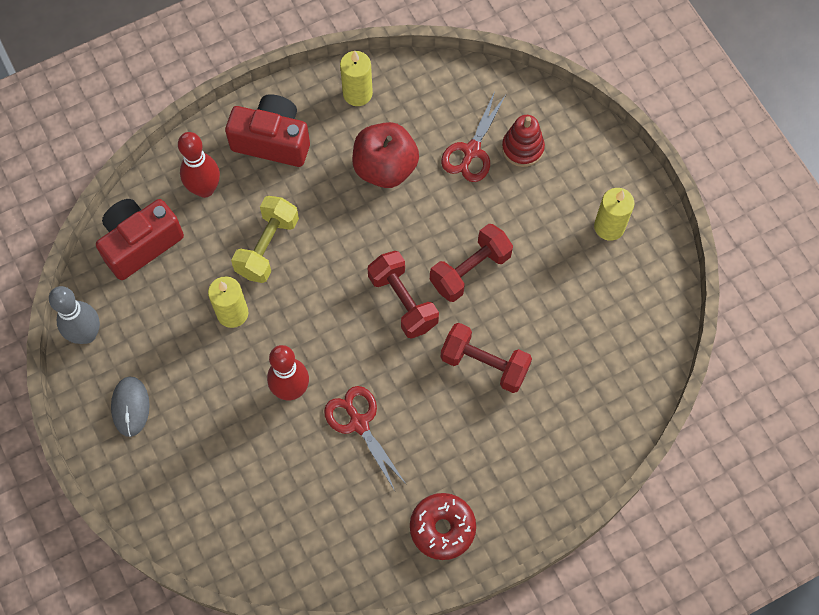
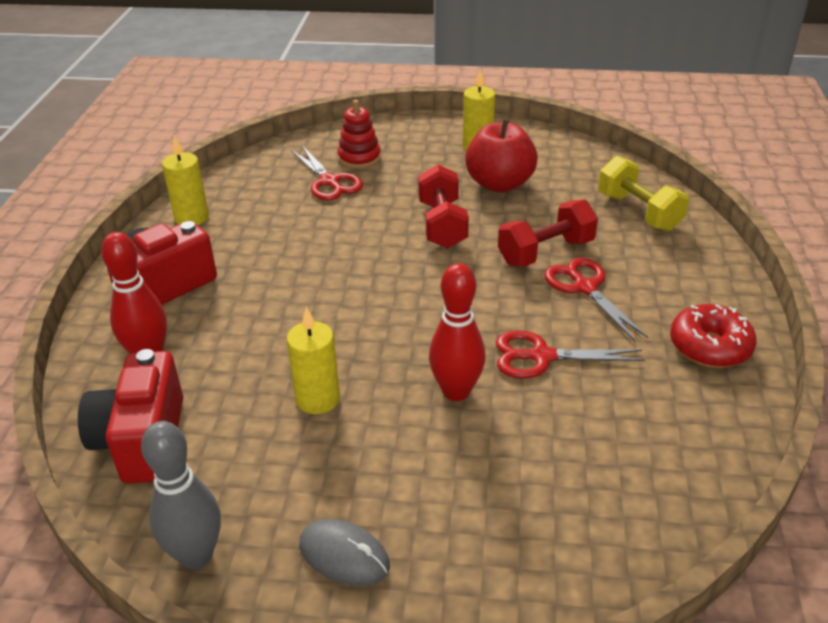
camera: 55 degrees left, 30 degrees down
(267, 247) = (272, 338): yellow dumbbell -> yellow dumbbell (638, 212)
(385, 168) = (284, 231): red apple -> red apple (499, 184)
(403, 301) = (432, 274): red dumbbell -> none
(457, 414) = (585, 287): none -> red scissors

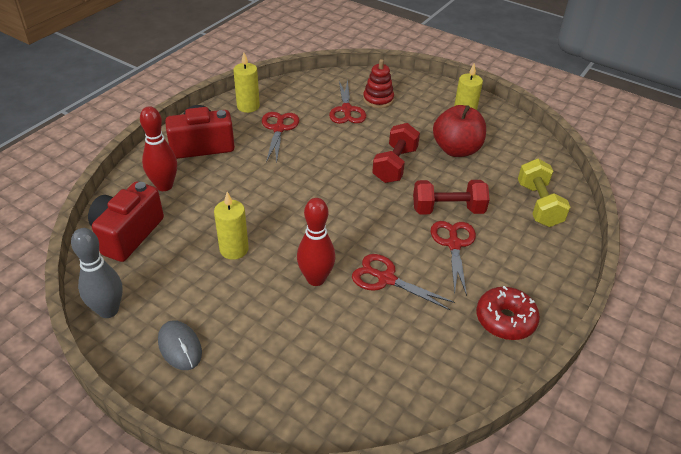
camera: 25 degrees right, 5 degrees up
(257, 231) = (279, 129): none -> red scissors

